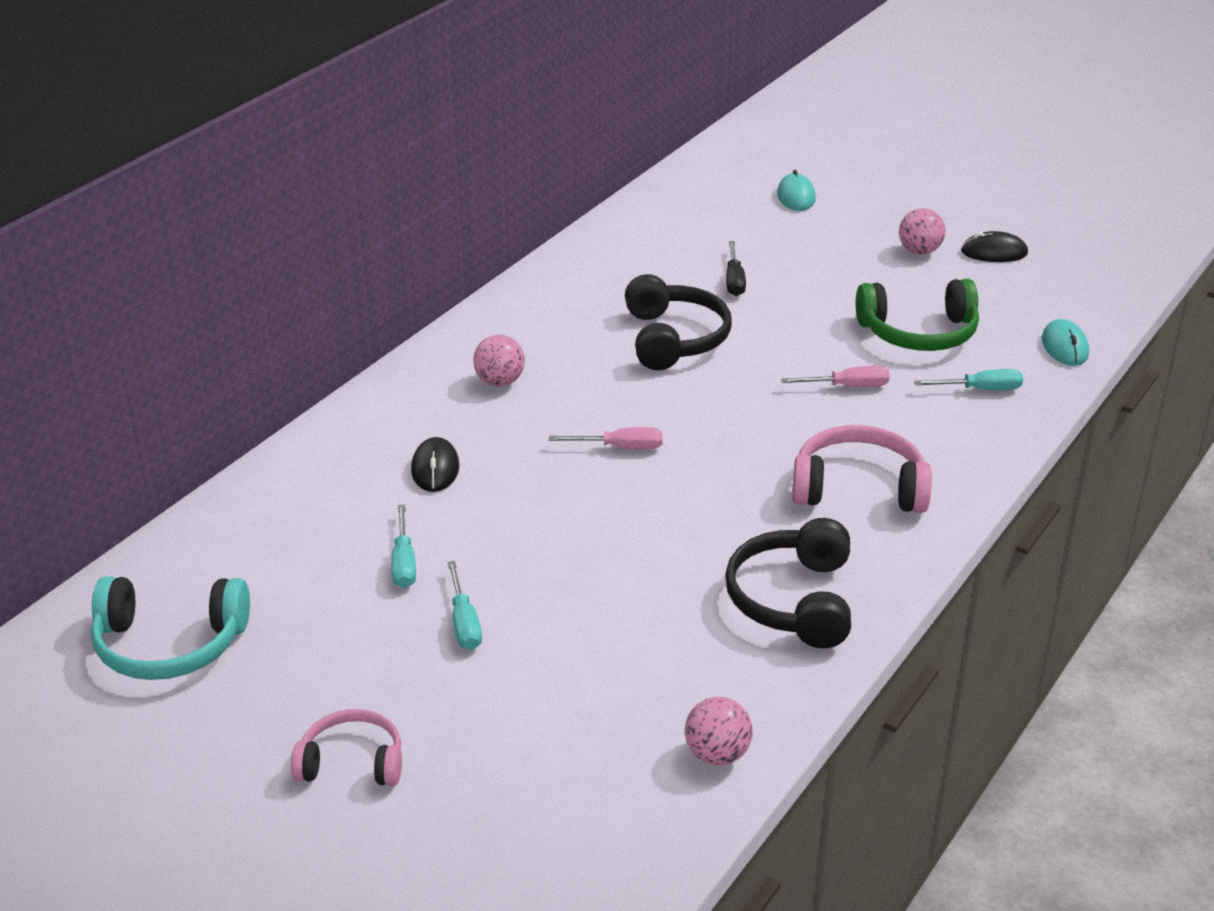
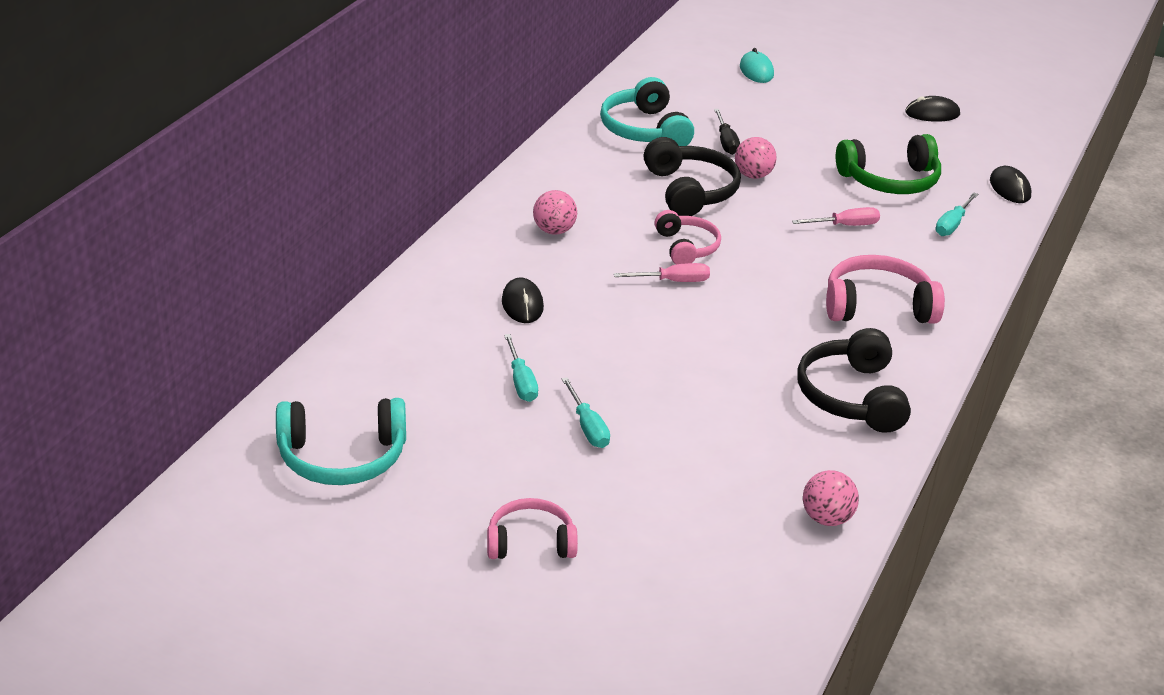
camera: 10 degrees left, 0 degrees up
(642, 264) = (644, 130): none -> turquoise headphones
(649, 407) = (687, 247): none -> pink headphones
(919, 251) = (871, 114): pink ball -> pink ball (753, 175)
(980, 389) = (952, 224): turquoise screwdriver -> turquoise screwdriver turned 135 degrees clockwise
(1064, 347) = (1010, 188): turquoise mouse -> black mouse

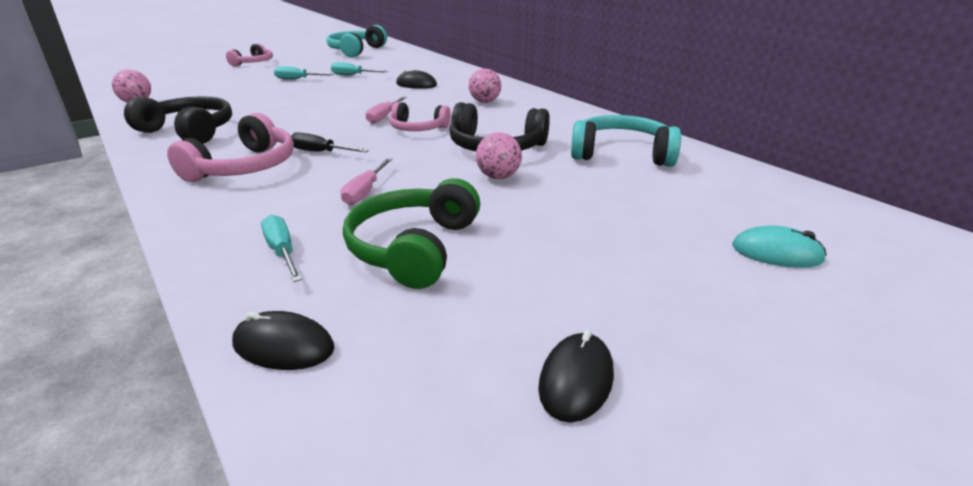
camera: 120 degrees right, 5 degrees down
(726, 142) = (576, 182): black screwdriver -> black screwdriver (321, 152)

